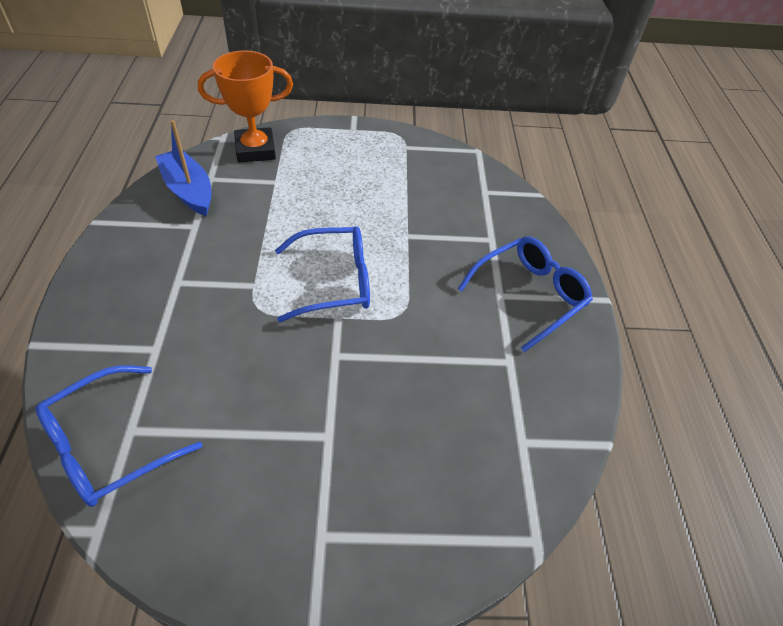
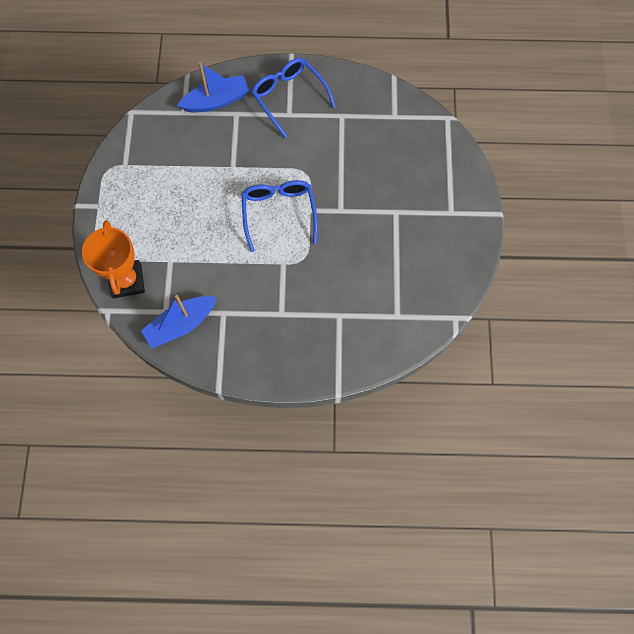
camera: 85 degrees left, 20 degrees up
(109, 445) = (407, 325): blue glasses -> none
(507, 220) = (216, 101): none -> blue boat

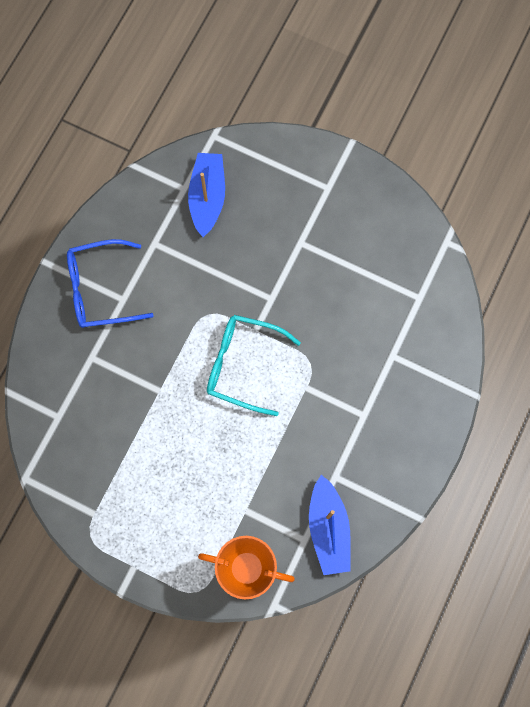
camera: 65 degrees left, 5 degrees up
(216, 101) = (62, 372): blue boat -> blue boat (207, 197)
(279, 213) = (243, 365): blue glasses -> turquoise glasses

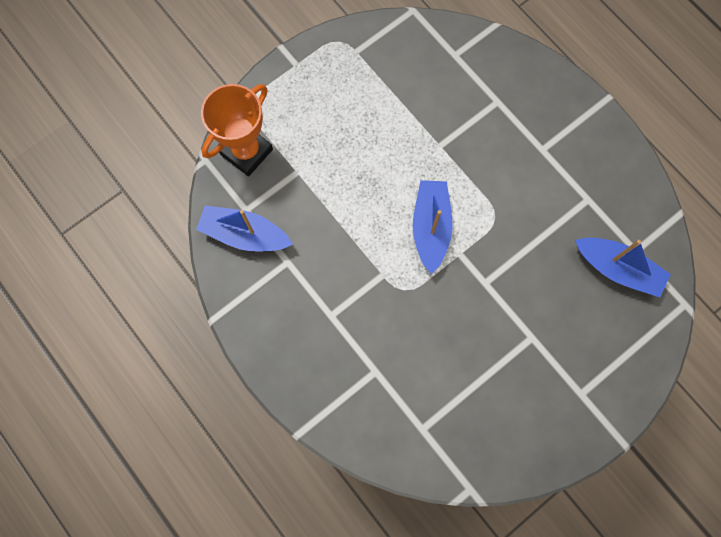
camera: 115 degrees right, 0 degrees up
(100, 289) = (560, 134): blue glasses -> none
(243, 365) = (430, 227): turquoise glasses -> blue boat

